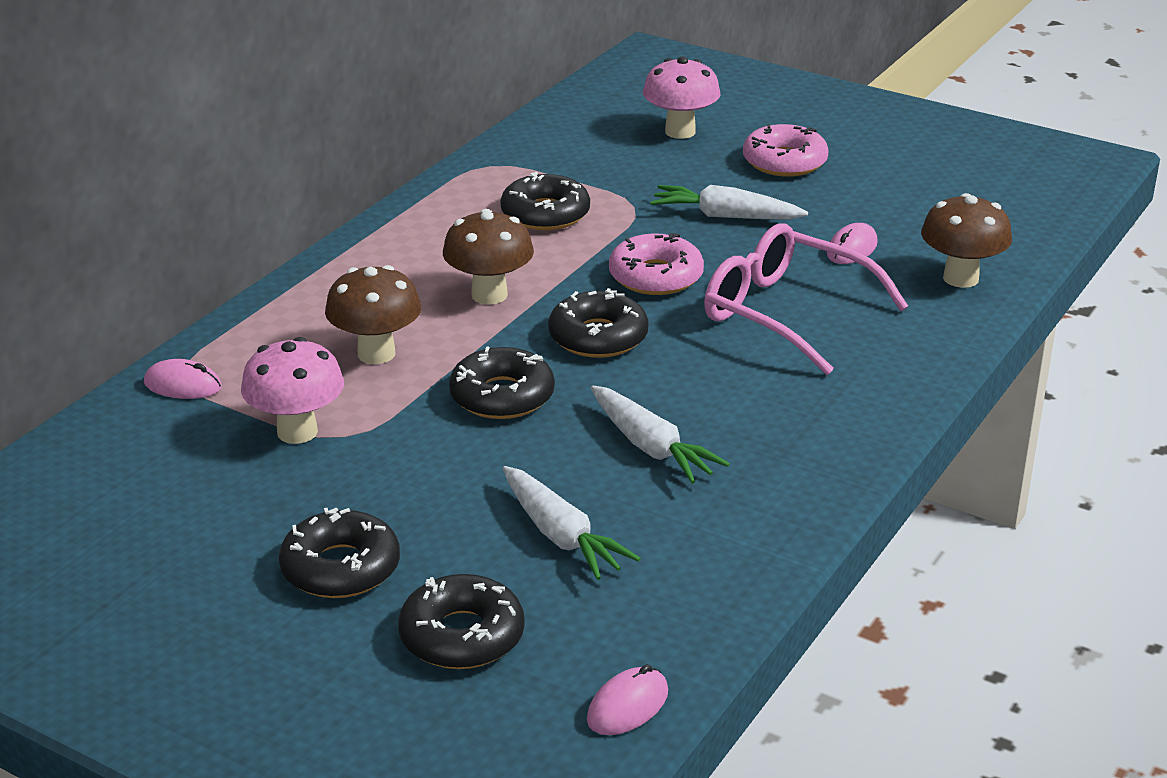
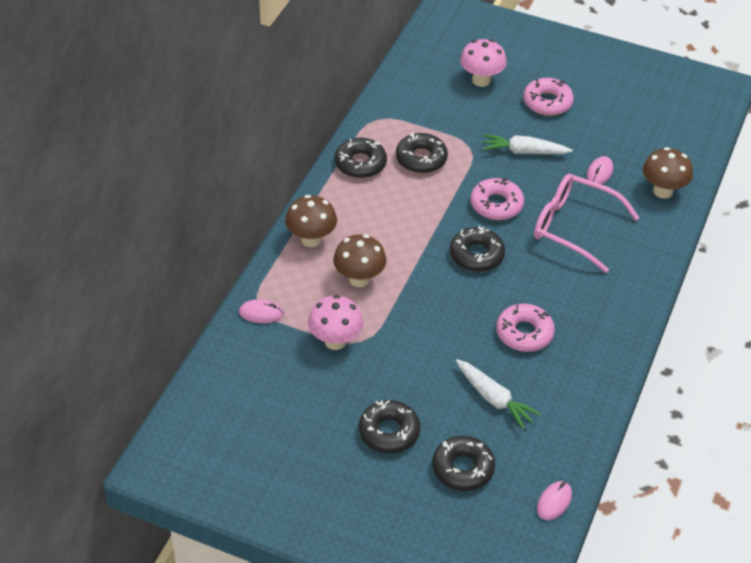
camera: 10 degrees left, 15 degrees up
(489, 295) = (408, 228): brown mushroom -> brown mushroom (311, 239)
(502, 396) = (437, 304): black donut -> black donut (360, 163)
(650, 447) = (524, 333): white carrot -> pink donut

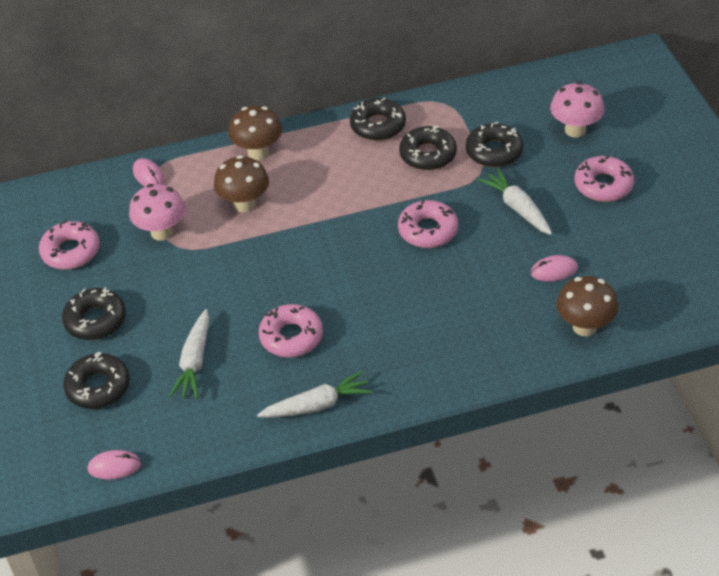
camera: 55 degrees right, 0 degrees up
(294, 406) = (71, 251): none -> pink donut
(476, 255) = (351, 254): black donut -> black donut (494, 151)
(574, 227) = (460, 294): pink glasses -> none
(603, 358) = (316, 405): none -> white carrot

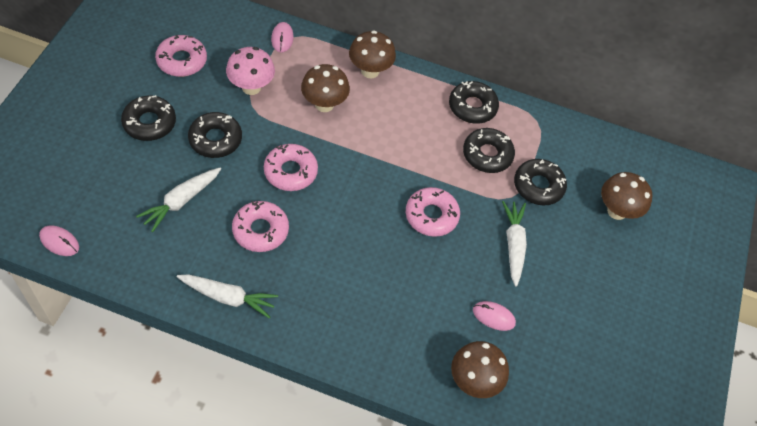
camera: 25 degrees right, 10 degrees up
(98, 387) = (105, 174): black donut -> black donut (215, 139)
(575, 130) = (616, 211): pink mushroom -> brown mushroom
(603, 185) = (597, 272): pink donut -> pink donut (290, 172)

